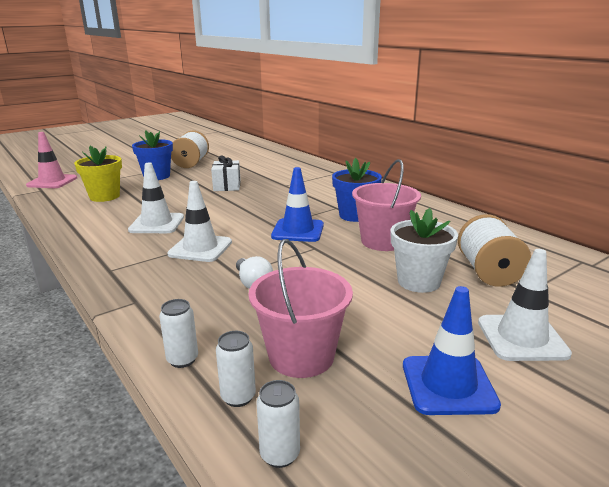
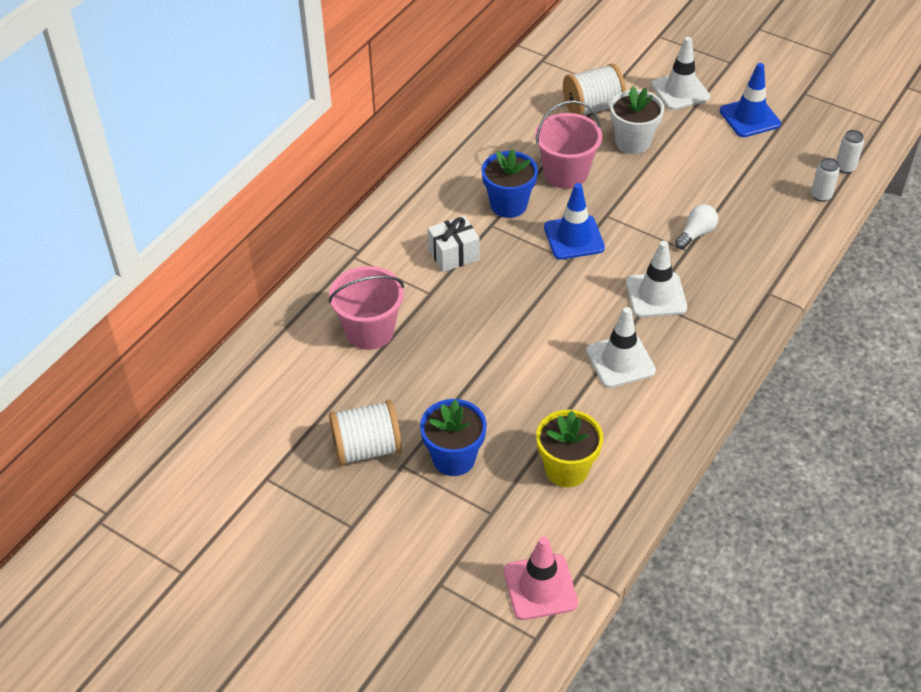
camera: 110 degrees left, 25 degrees up
(182, 359) = (810, 233): white can -> none
(227, 186) = (461, 352): white gift -> white gift (453, 254)
(301, 356) = (767, 180): pink bucket -> pink bucket (369, 331)

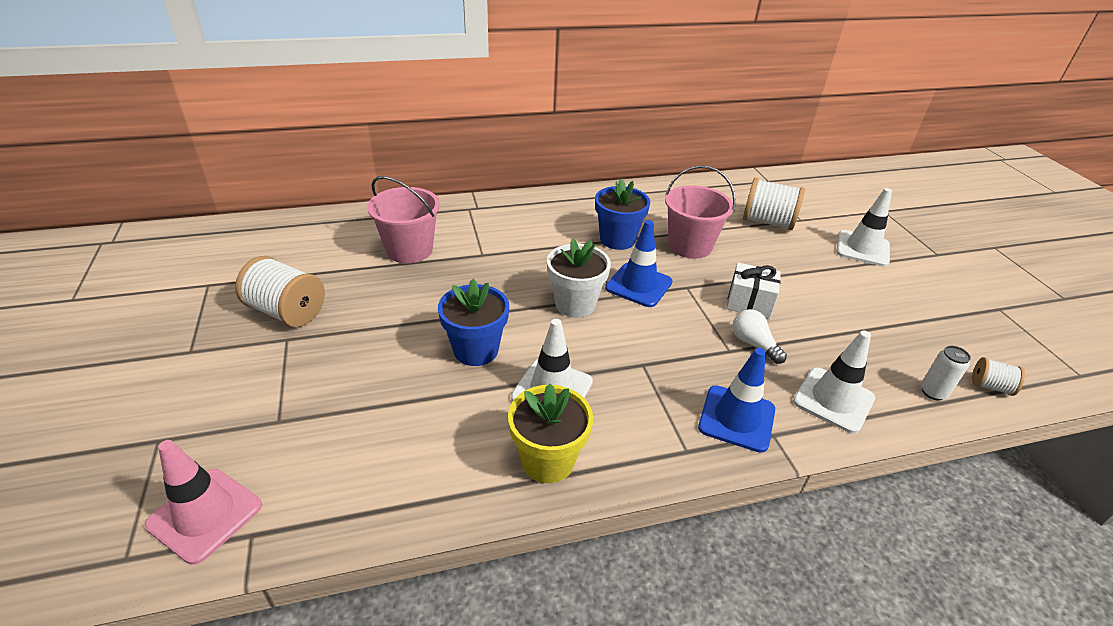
camera: 40 degrees right, 10 degrees down
(453, 254) = (533, 244): white gift -> white gift (749, 303)
(454, 458) = (323, 361): blue flower pot -> blue flower pot (476, 350)
(566, 469) = (382, 436): yellow flower pot -> yellow flower pot (548, 461)
(632, 142) = (775, 257): white flower pot -> white flower pot (575, 304)
(656, 295) = (654, 364): white traffic cone -> white traffic cone (833, 400)
(695, 234) = (753, 344): white light bulb -> white light bulb turned 120 degrees counterclockwise
(749, 117) = (915, 296): blue traffic cone -> blue traffic cone (736, 418)
(845, 167) = (990, 386): white can -> white spool

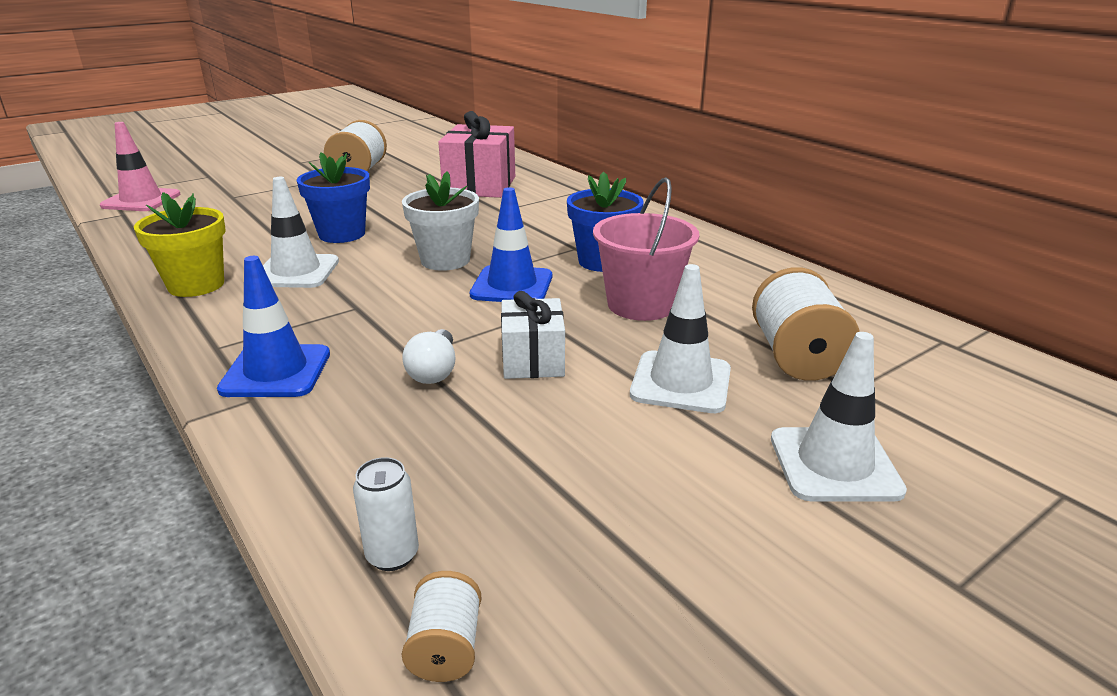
camera: 70 degrees right, 10 degrees down
(409, 250) = (480, 185): pink bucket -> pink gift
(753, 344) = (434, 371): white light bulb -> white light bulb turned 150 degrees clockwise
(833, 400) = (335, 444): white traffic cone -> white traffic cone (681, 382)

